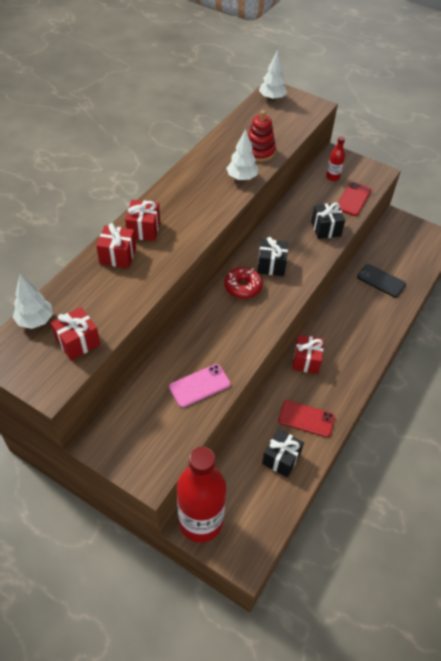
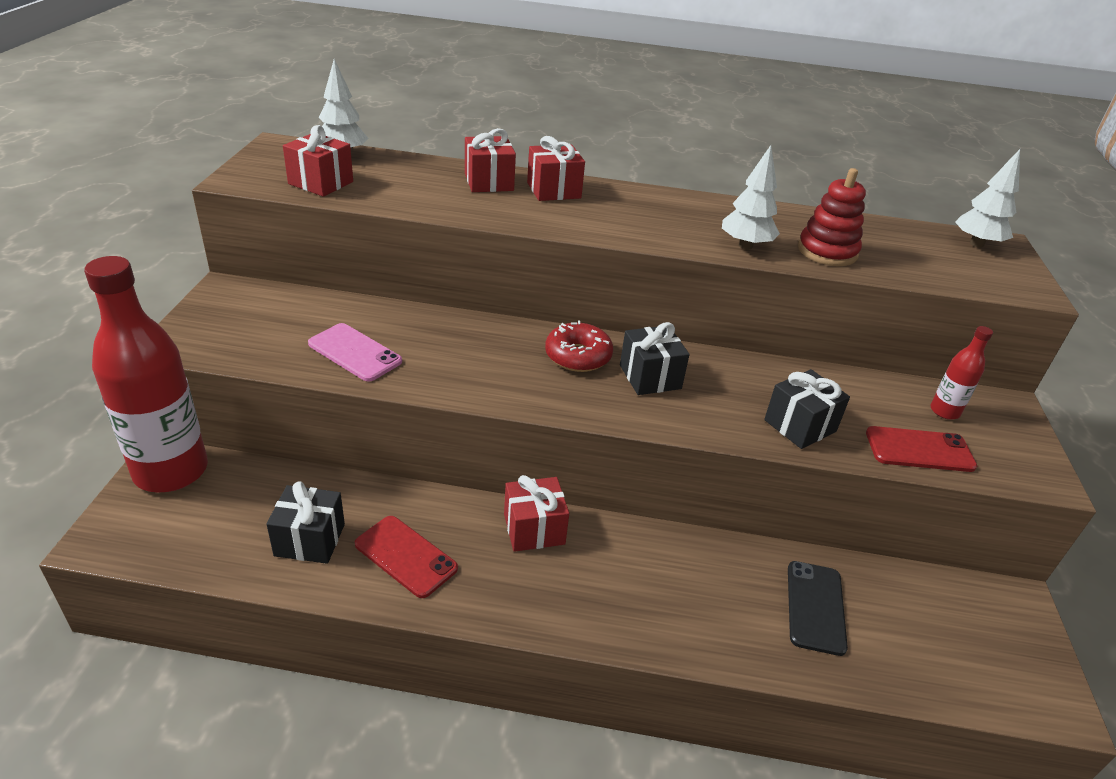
camera: 65 degrees right, 15 degrees down
(306, 419) = (405, 556): red phone -> red phone turned 45 degrees counterclockwise

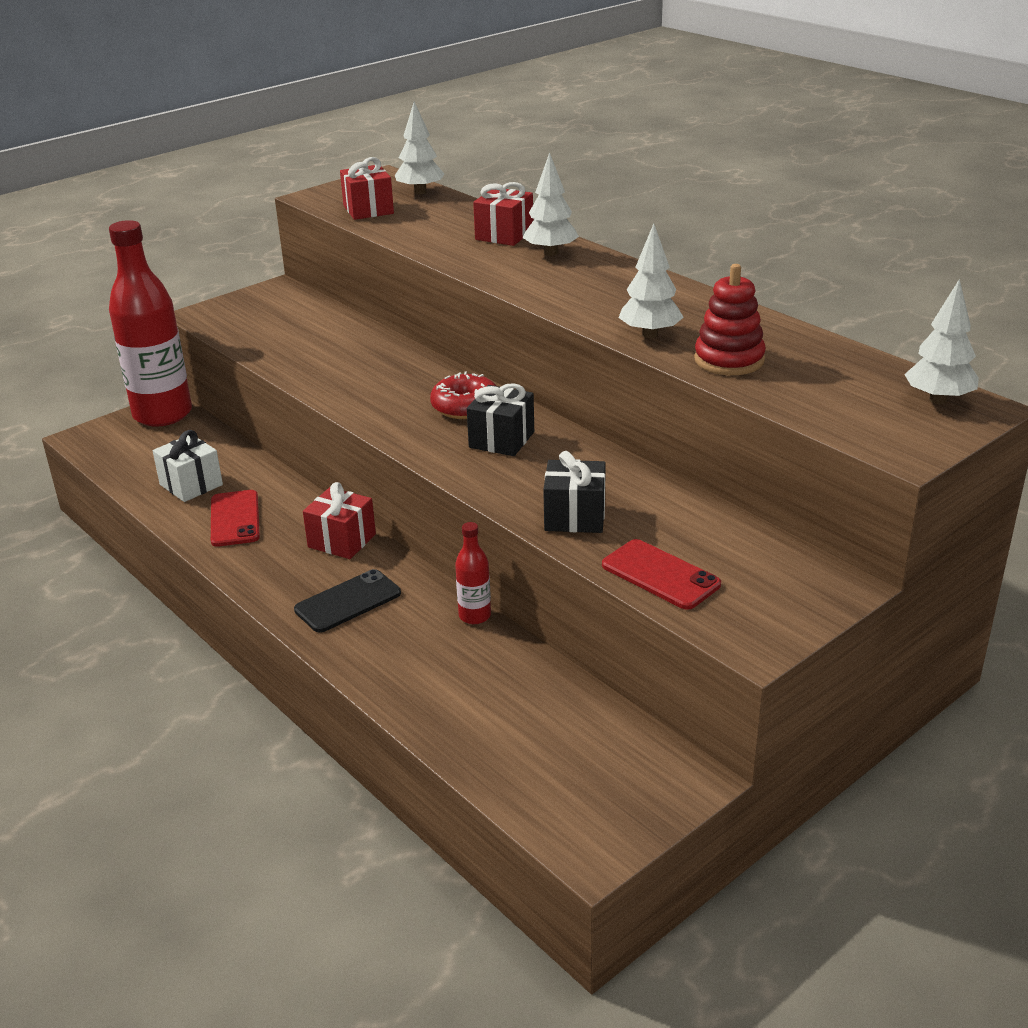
camera: 45 degrees right, 5 degrees down
(310, 540) = (191, 485): black gift -> white gift
(354, 352) = (303, 353): pink phone -> none
(554, 190) = (550, 253): red gift -> white tree
(815, 607) = (484, 686): black phone -> black phone (348, 602)
(944, 411) = (750, 562): red bottle -> red bottle (475, 616)

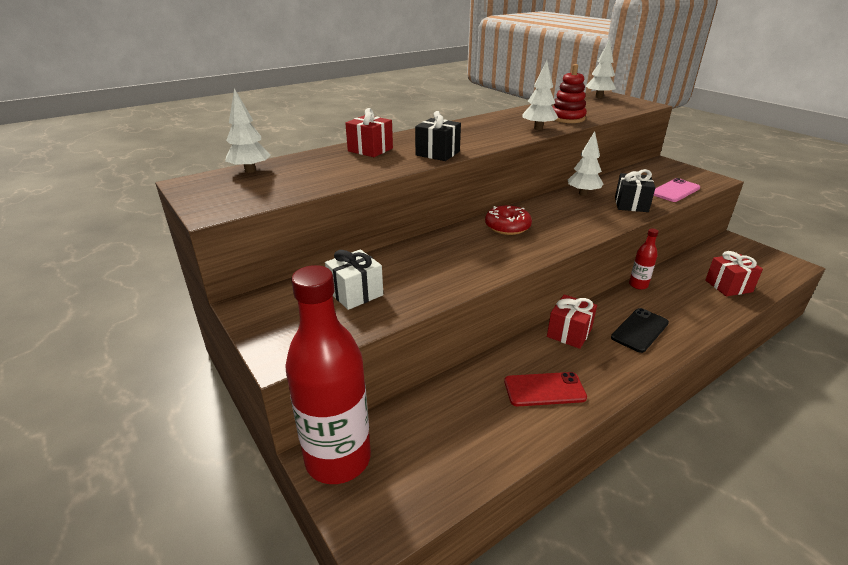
camera: 85 degrees left, 0 degrees up
(191, 485) = (488, 422): white gift -> white gift (355, 293)
(348, 602) = (640, 330): black phone -> black phone turned 75 degrees clockwise
(368, 210) = (275, 189): red gift -> red gift (728, 286)
(501, 440) = (550, 218): black gift -> black gift (437, 153)
(550, 253) = (410, 140): white tree -> white tree (583, 193)
(660, 575) = (675, 191): red phone -> pink phone

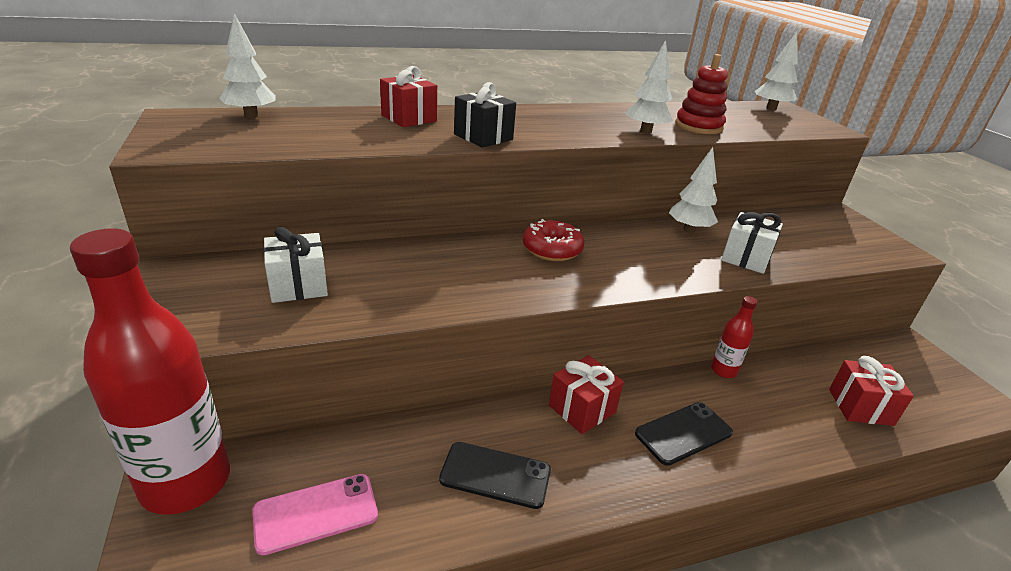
camera: 15 degrees right, 0 degrees up
(544, 389) = (495, 475): red phone -> black phone
(631, 204) = (746, 258): black gift -> white gift
(675, 191) = (826, 253): pink phone -> pink phone (316, 513)

